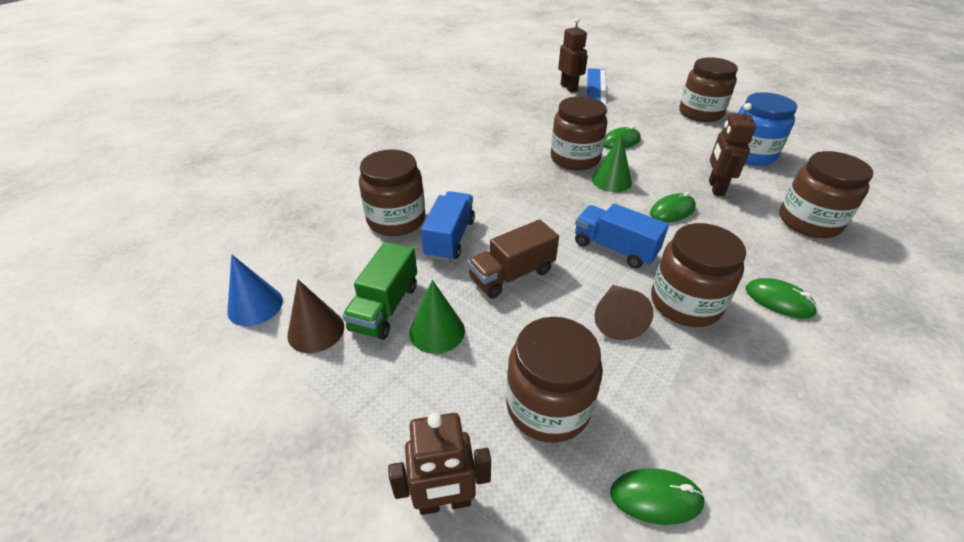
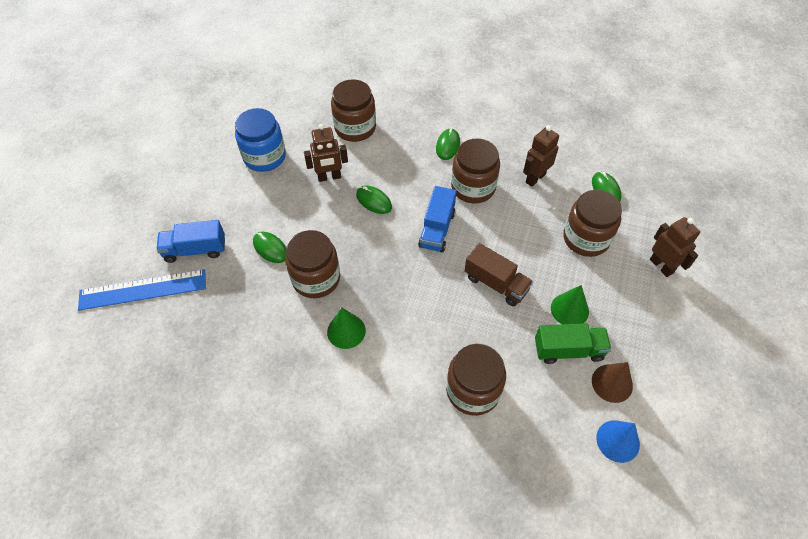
camera: 110 degrees left, 15 degrees up
(450, 238) = (476, 338): blue truck -> blue truck (195, 250)
(569, 88) = (144, 318): brown robot -> brown robot (535, 178)
(611, 180) = (344, 245): green cone -> green cone (346, 331)
(616, 318) = (505, 218): brown cone -> none
(700, 113) = (189, 192): brown jar -> none

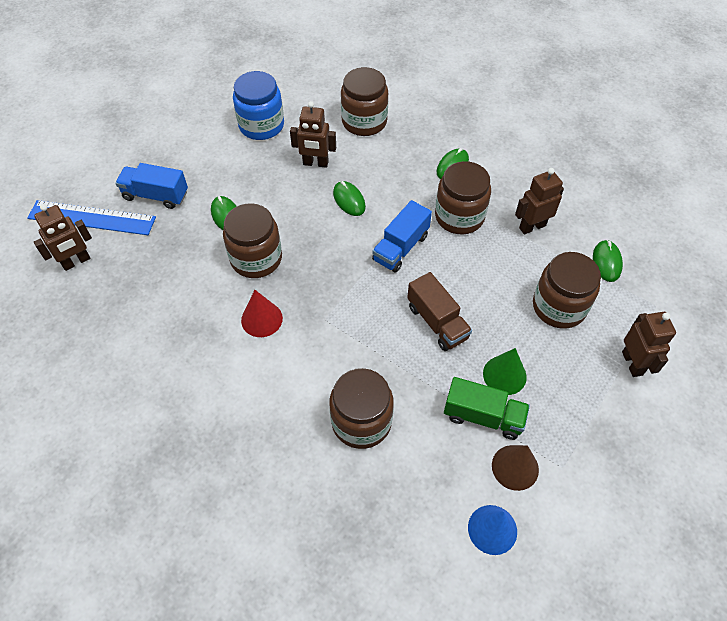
camera: 20 degrees right, 0 degrees up
(147, 336) = (76, 262): none -> brown robot
(346, 331) = (262, 319): green cone -> red cone

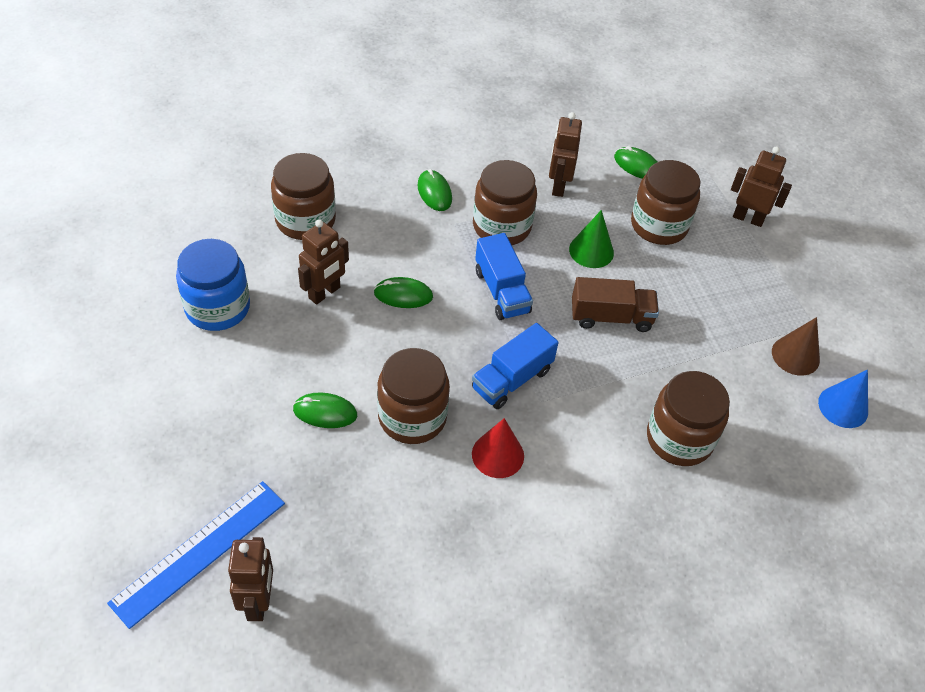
camera: 60 degrees left, 5 degrees down
(156, 195) = (227, 465): blue truck -> blue truck (512, 379)
(483, 416) = (733, 346): green truck -> none
(504, 375) = (702, 305): green cone -> green cone (591, 251)

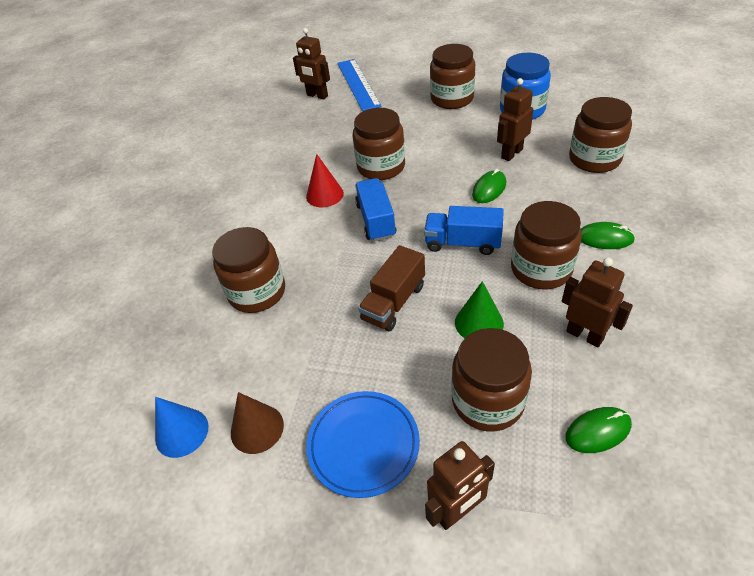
camera: 130 degrees right, 5 degrees down
(211, 396) = (452, 99): none -> brown jar
(324, 293) = (511, 153): brown robot -> brown robot turned 60 degrees clockwise
(325, 412) = (410, 135): green mouse -> none
(749, 283) = (363, 445): none -> blue plate

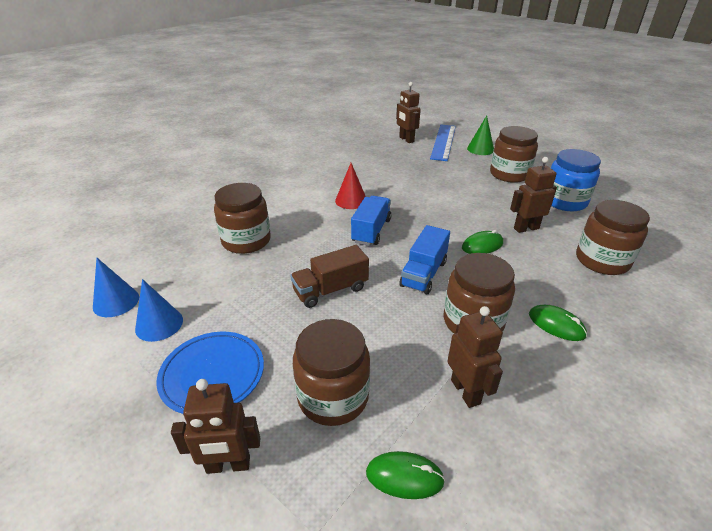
camera: 25 degrees right, 10 degrees down
(257, 428) = (159, 324): brown cone -> blue cone
(381, 167) = (409, 198): brown jar -> none
(462, 243) = (423, 274): blue truck -> blue truck turned 105 degrees counterclockwise
(479, 323) = (382, 336): green cone -> green cone (480, 149)

